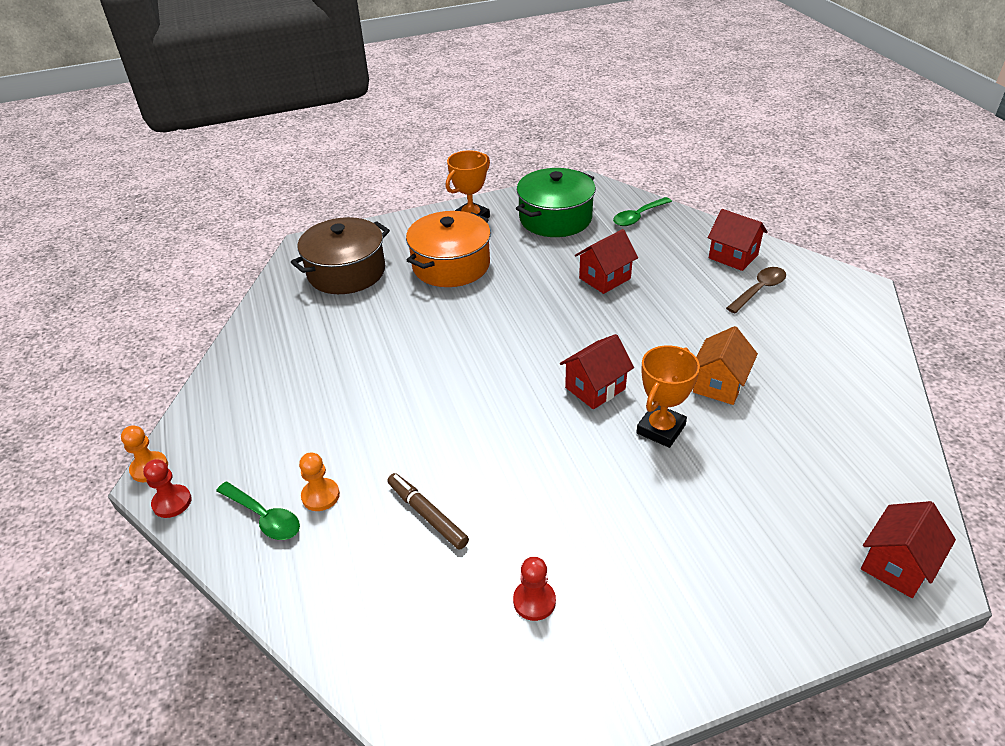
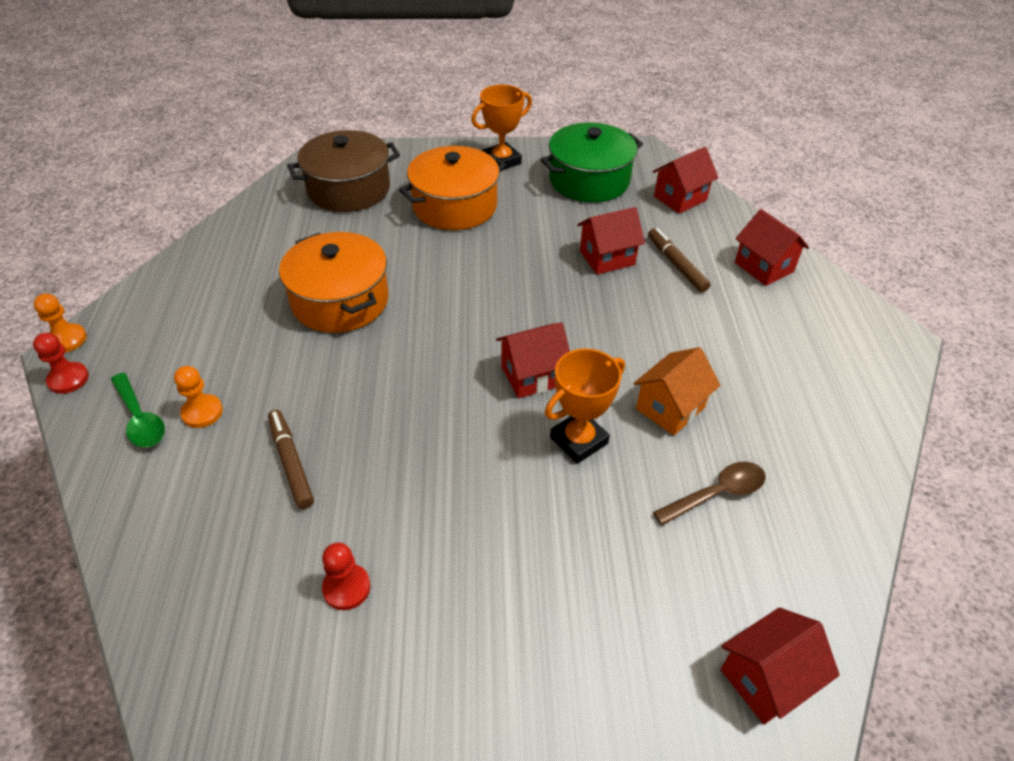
camera: 15 degrees right, 5 degrees up
(393, 369) = (340, 301): none -> orange pot
(638, 217) = (680, 198): green spoon -> red house
(663, 270) = (676, 264): none -> brown marker
(759, 290) = (774, 312): brown spoon -> brown spoon (717, 493)

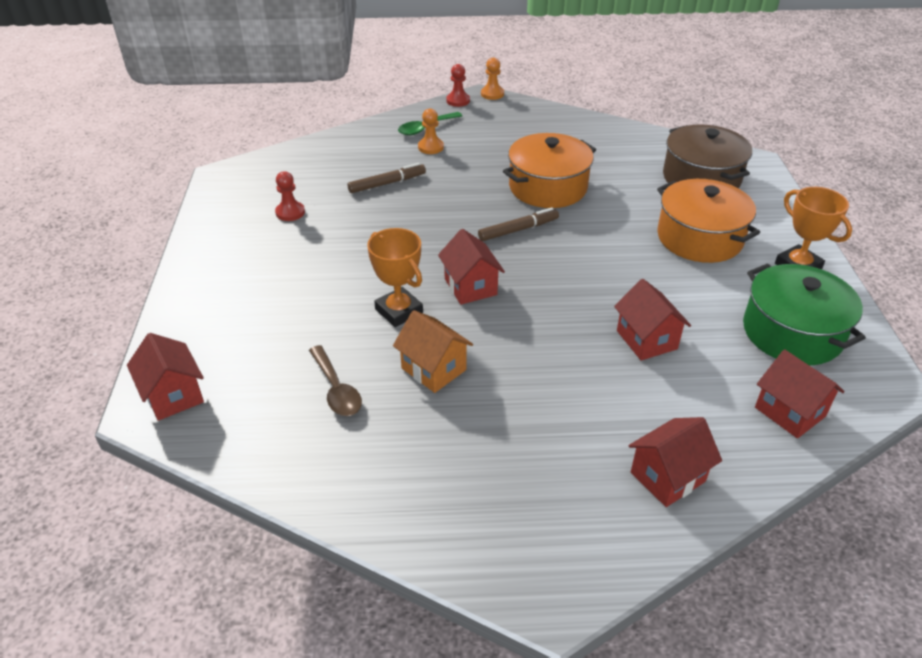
camera: 90 degrees right, 5 degrees down
(676, 264) = (650, 394): brown marker -> brown marker (518, 230)

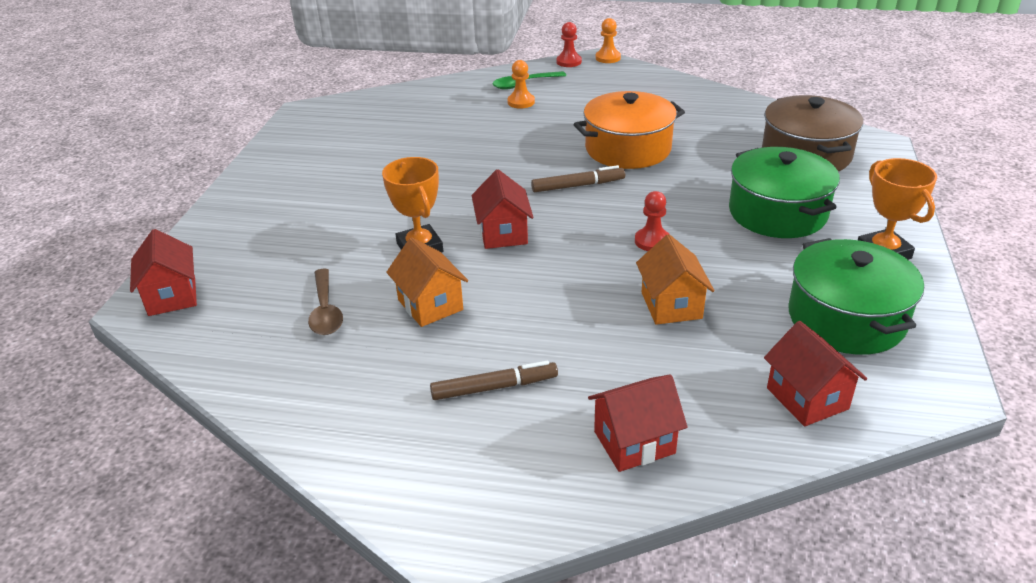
camera: 15 degrees right, 5 degrees down
(290, 212) = (354, 149): red pawn -> red pawn (652, 241)
(387, 183) = (461, 131): brown marker -> brown marker (494, 387)
(646, 340) = (671, 305): red house -> orange house
(699, 238) = (777, 213): orange pot -> green pot

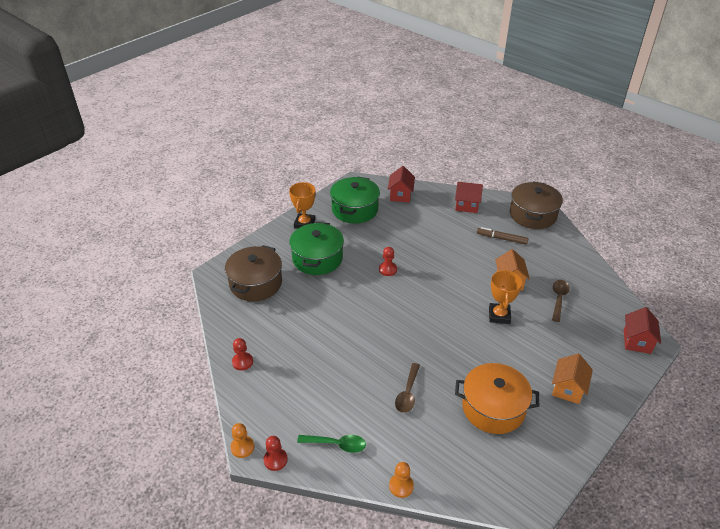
camera: 150 degrees left, 5 degrees up
(454, 493) = (533, 215): none -> brown pot
(486, 134) = (407, 393): none -> brown spoon
(503, 233) = (452, 305): red house -> none
(521, 102) = (357, 420): orange pawn -> orange pawn (401, 486)
(578, 186) = (390, 319): brown marker -> none
(628, 149) = (337, 334): orange pot -> orange pot (493, 408)
(671, 305) = (410, 239): orange house -> orange house (568, 389)
(696, 95) = (242, 362): none -> red pawn

